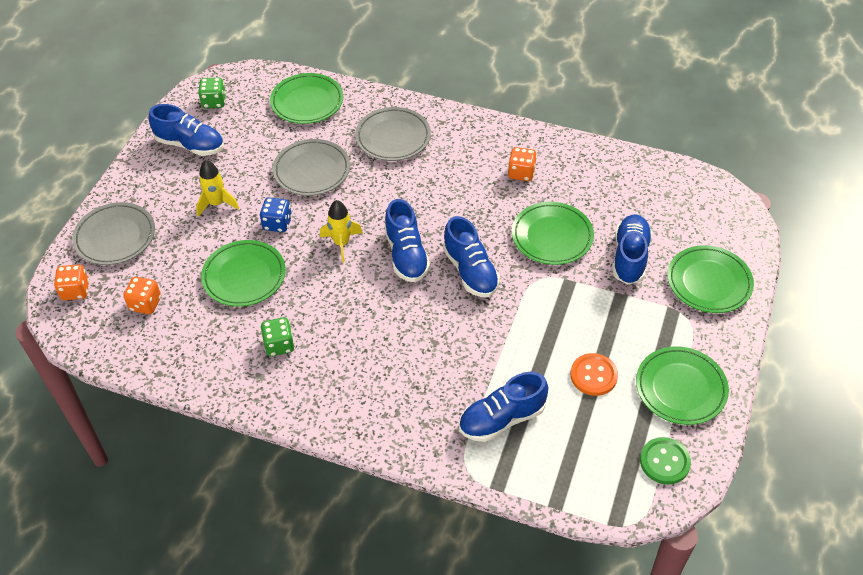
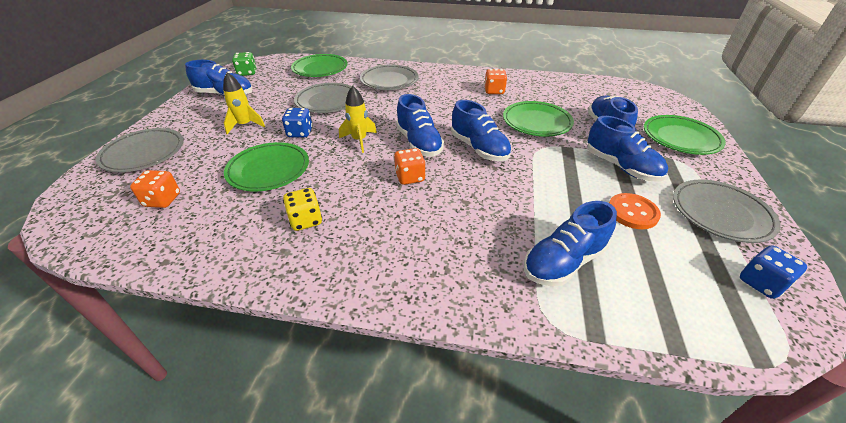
camera: 10 degrees left, 10 degrees down
(75, 291) = (88, 197): orange dice -> orange dice (410, 177)
(279, 345) = (306, 220): green dice -> yellow dice
(615, 316) = (621, 167): none -> blue shoe
(664, 462) = (761, 283): green button -> blue dice
(680, 388) = (720, 214): green plate -> grey plate

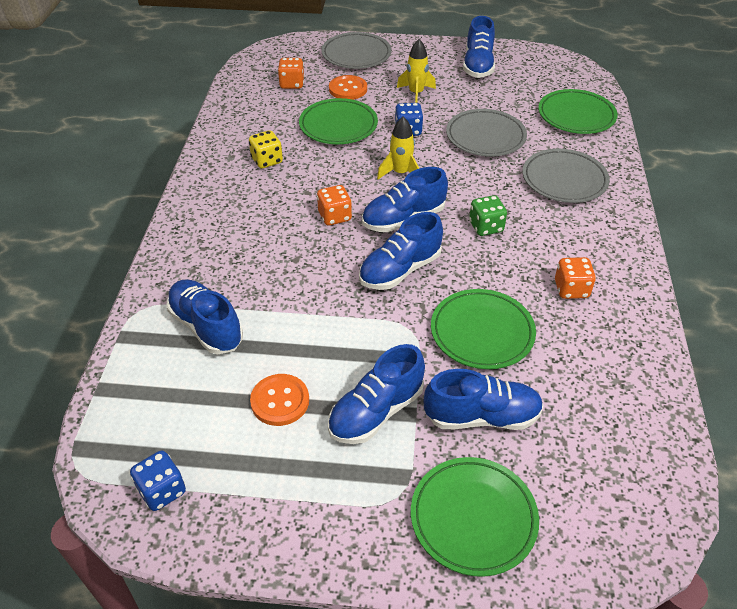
camera: 85 degrees right, 5 degrees up
(206, 161) = (348, 89): none -> orange button
(247, 73) = (538, 65): green dice -> green dice (486, 227)
(720, 214) = (278, 498): grey plate -> none

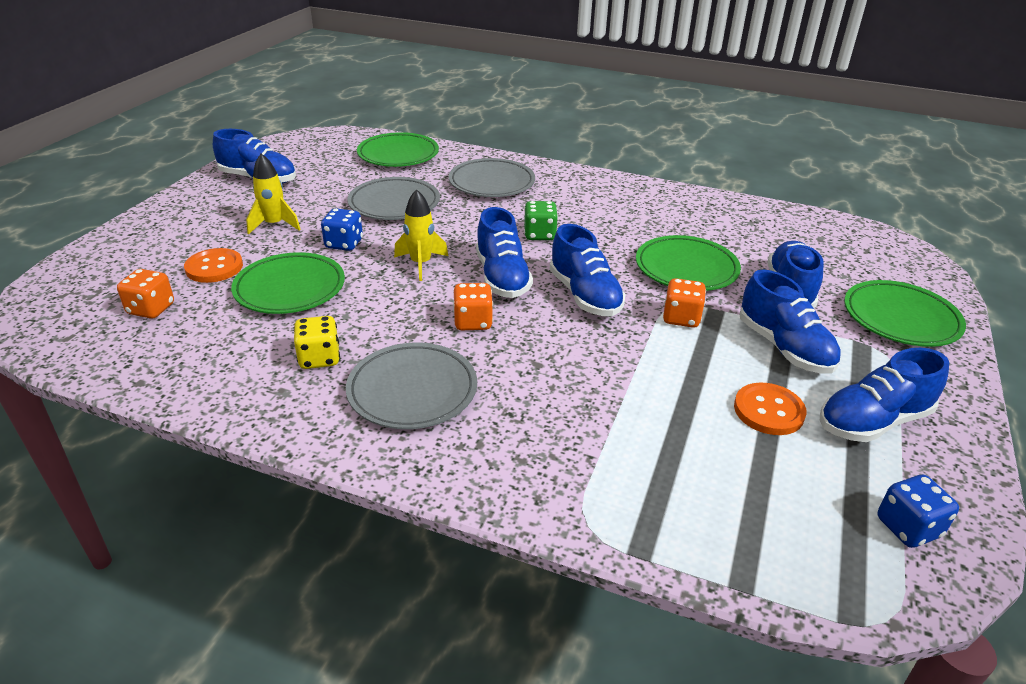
camera: 75 degrees left, 10 degrees down
(206, 327) = (639, 458): blue shoe -> blue shoe (873, 421)
(356, 55) = (139, 247): grey plate -> grey plate (412, 390)
(571, 289) = (641, 215): orange dice -> orange dice (681, 318)

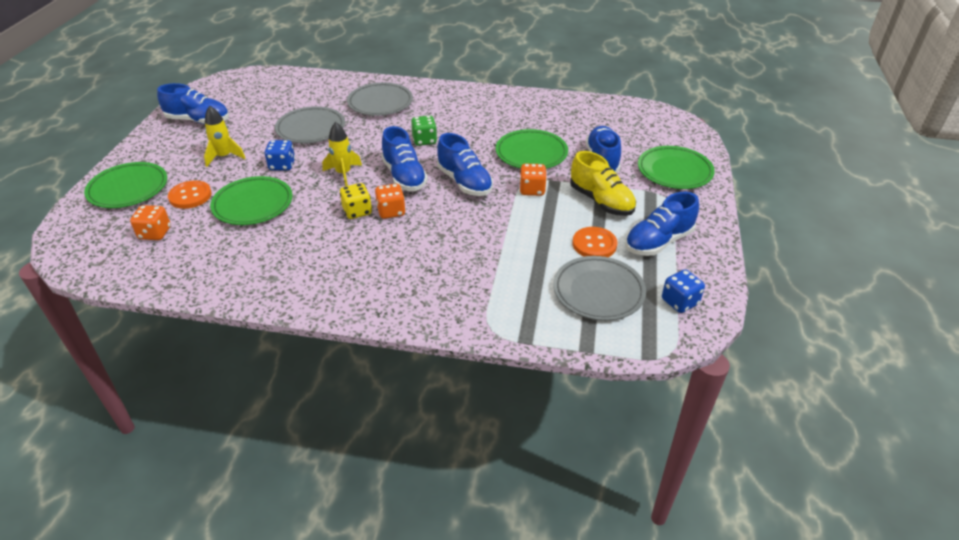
camera: 10 degrees left, 5 degrees up
(319, 358) = (291, 251): yellow dice -> yellow dice (357, 211)
(398, 155) = (302, 87): green plate -> green plate (128, 189)
(412, 390) = (361, 264): grey plate -> grey plate (598, 292)
(784, 347) = (601, 201): blue shoe -> yellow shoe

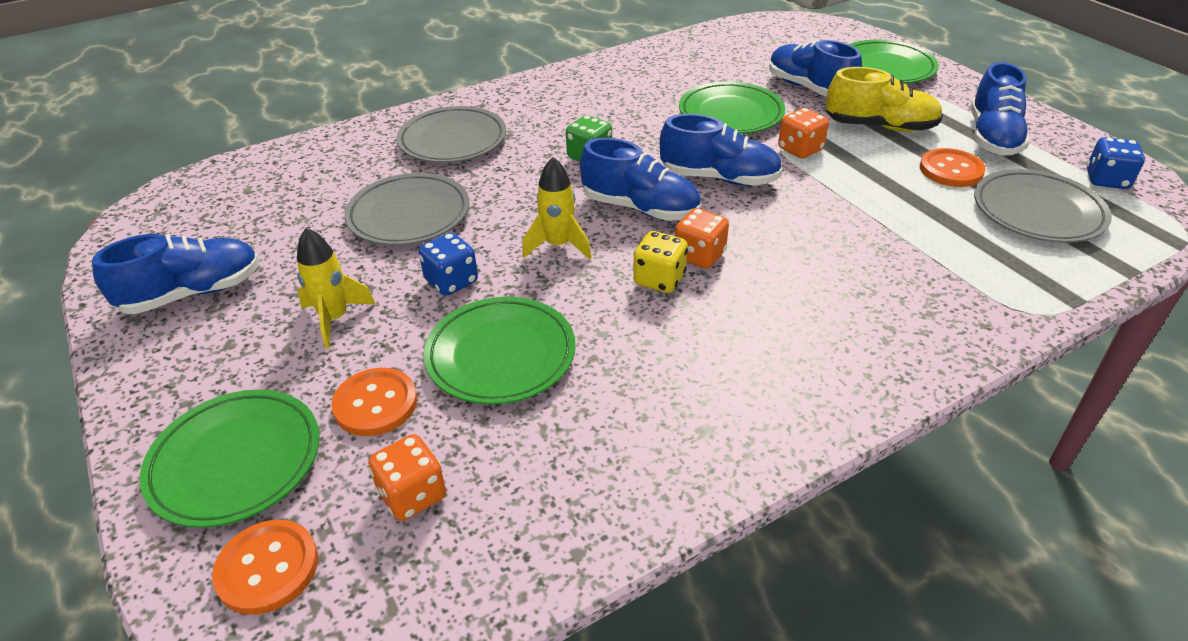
camera: 40 degrees left, 0 degrees up
(90, 227) = (267, 568): none -> orange button

